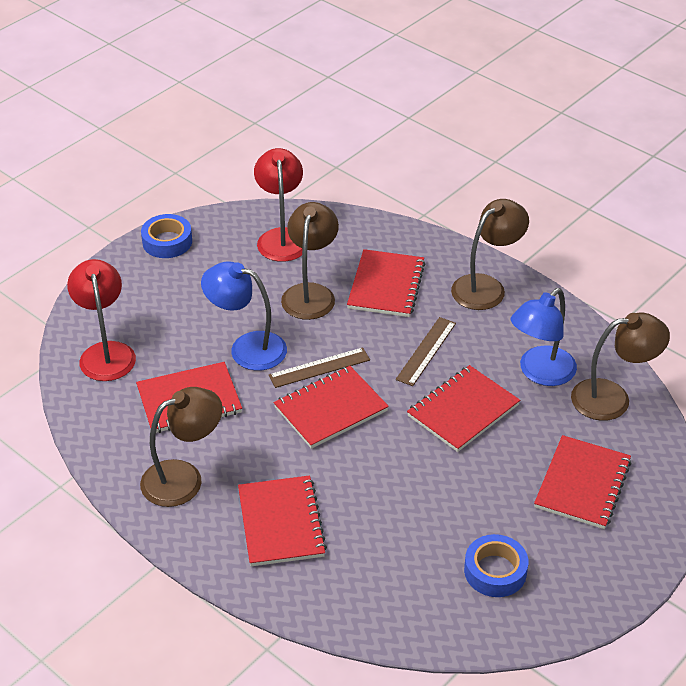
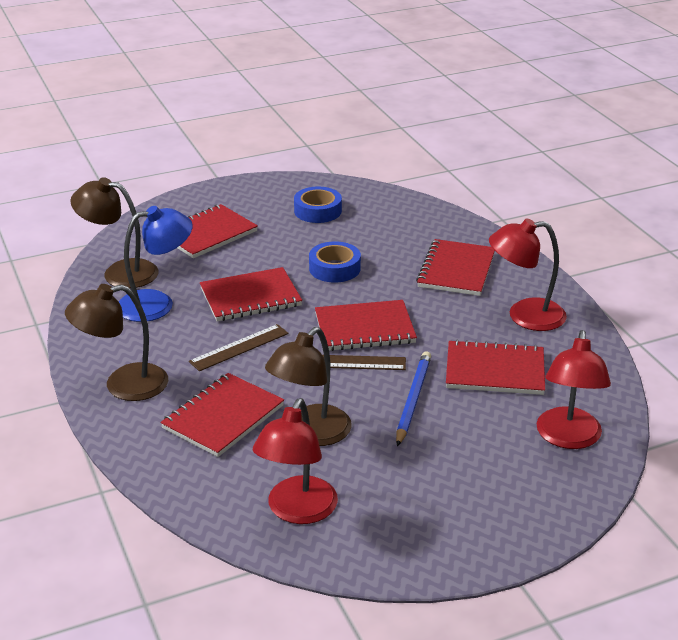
camera: 155 degrees left, 10 degrees down
(167, 242) = (447, 553): blue tape -> blue tape (334, 268)
(184, 478) = (524, 316): brown lamp -> red lamp
(247, 348) = (413, 399): blue lamp -> blue pencil

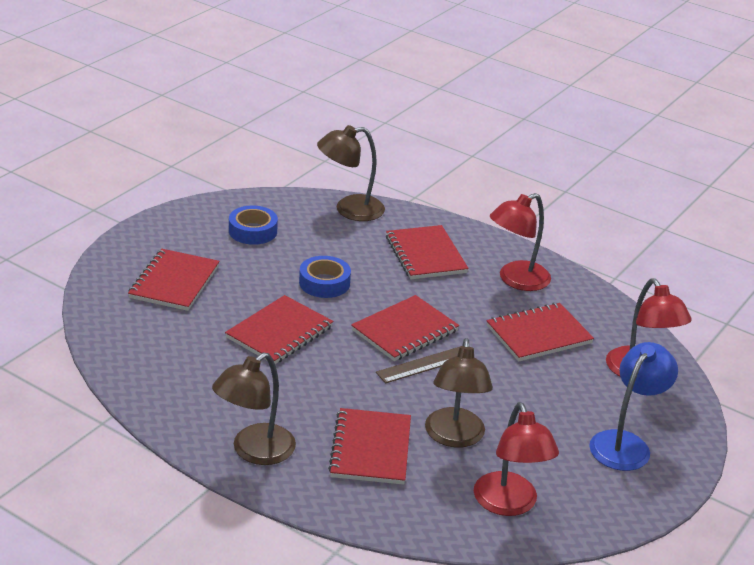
camera: 35 degrees left, 0 degrees up
(120, 272) = (131, 346): brown lamp -> brown lamp (349, 210)
(157, 304) = (201, 365): blue lamp -> blue lamp (625, 443)
(239, 347) = (319, 382): brown ruler -> none
(413, 399) = (502, 380): blue pencil -> none

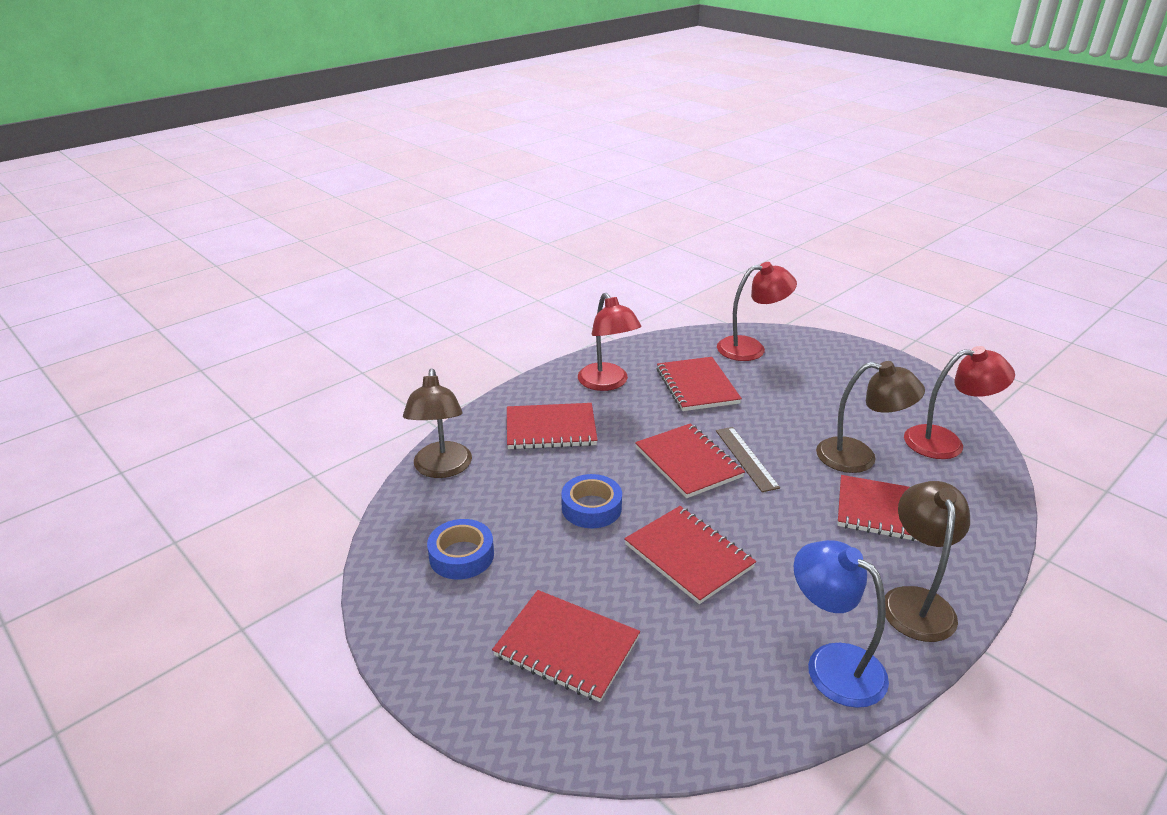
camera: 75 degrees left, 0 degrees up
(254, 451) = (915, 601): brown lamp -> brown lamp turned 135 degrees counterclockwise
(625, 443) = (848, 372): blue lamp -> blue lamp (832, 664)

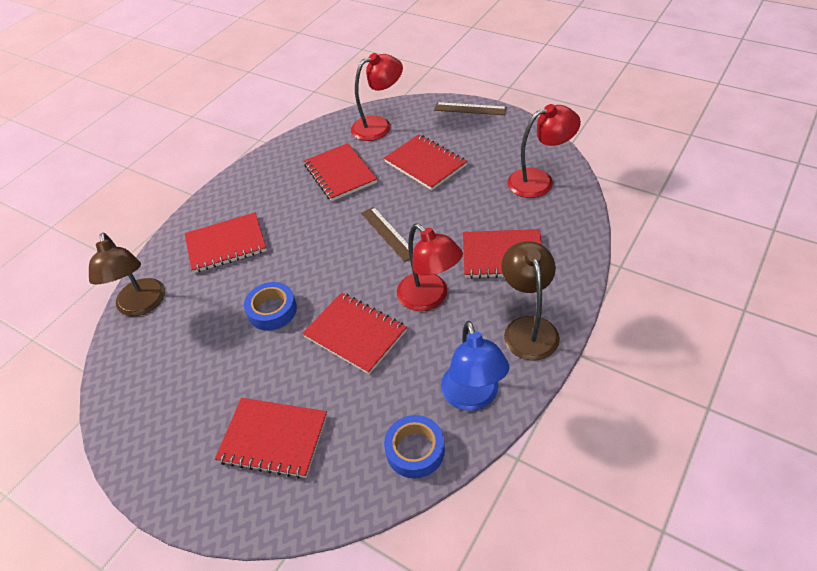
camera: 10 degrees left, 15 degrees up
(461, 555) = (174, 382): blue tape -> blue tape (415, 450)
(607, 383) = (266, 188): red lamp -> red lamp (429, 298)
(688, 462) = (343, 249): red notebook -> red notebook (425, 164)
(832, 664) = (473, 397): blue lamp -> blue lamp turned 135 degrees counterclockwise
(859, 457) = (475, 211): brown lamp -> none
(864, 352) = (470, 109): none -> brown ruler

